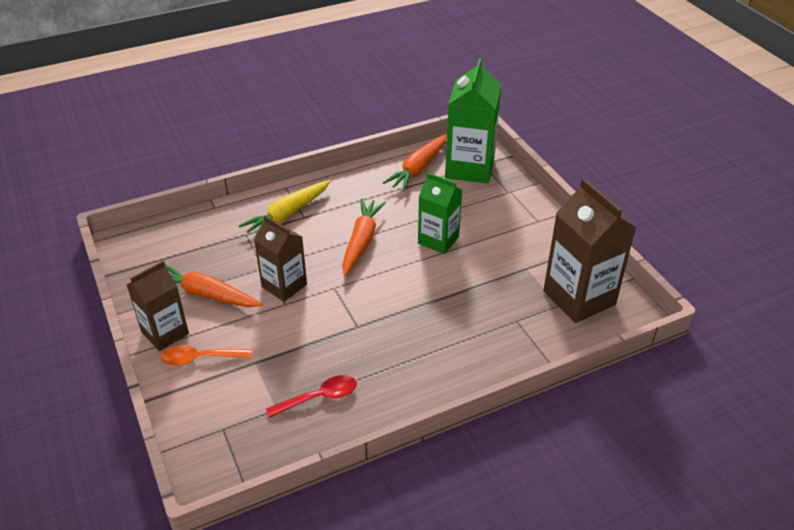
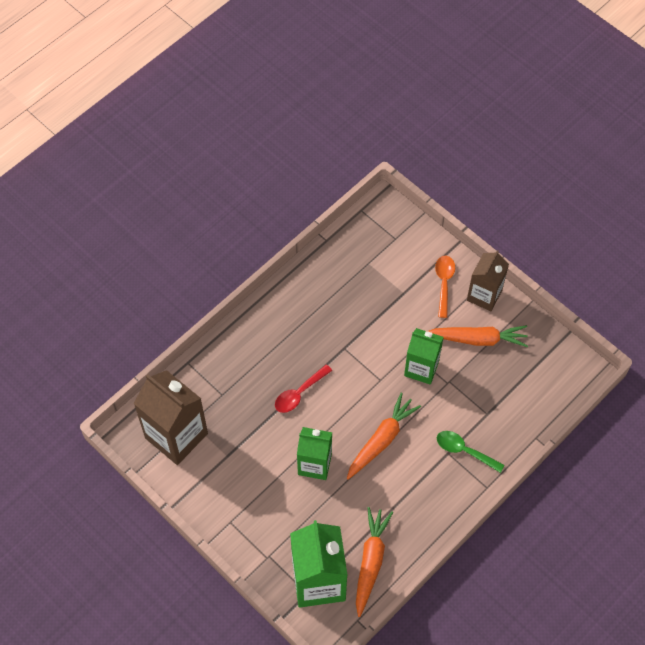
camera: 160 degrees right, 20 degrees up
(200, 358) = (444, 283): orange spoon -> orange spoon turned 60 degrees counterclockwise
(284, 286) = (421, 368): brown carton -> green carton
(287, 214) = (464, 451): yellow carrot -> green spoon
(319, 398) = (343, 280): red spoon -> red spoon (299, 393)
(361, 241) = (381, 439): orange carrot -> orange carrot turned 135 degrees counterclockwise

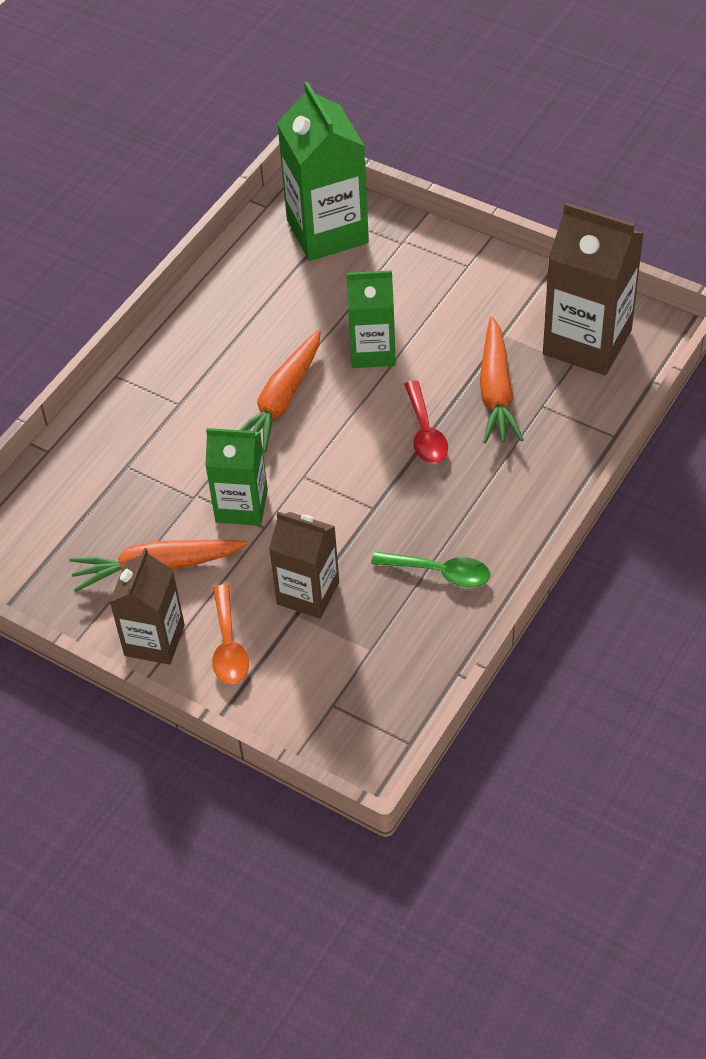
camera: 170 degrees right, 10 degrees down
(299, 393) = (425, 432): red spoon -> red spoon turned 135 degrees clockwise
(371, 561) = (263, 264): orange carrot -> orange carrot (496, 391)
(394, 303) = (308, 593): none -> brown carton
(464, 451) = (154, 412): green spoon -> green spoon (439, 572)

